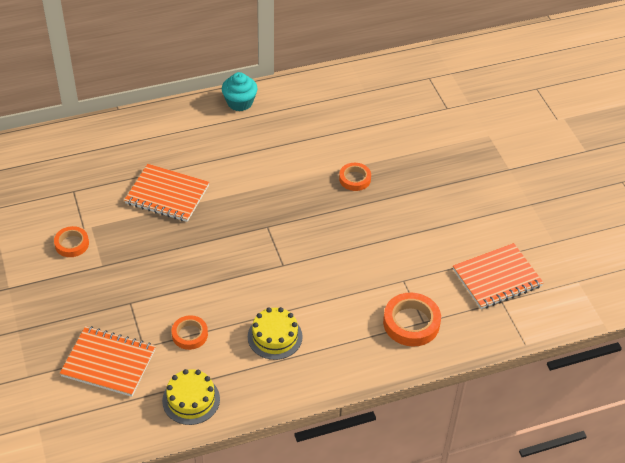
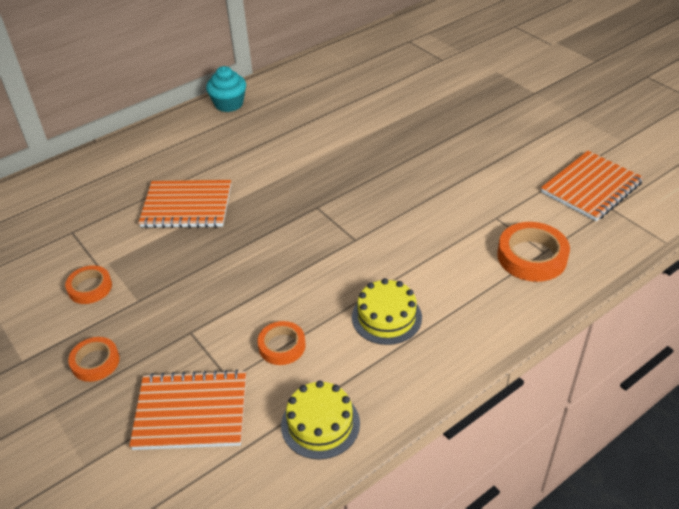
camera: 15 degrees left, 5 degrees down
(355, 179) = (387, 139): orange tape -> orange tape (95, 362)

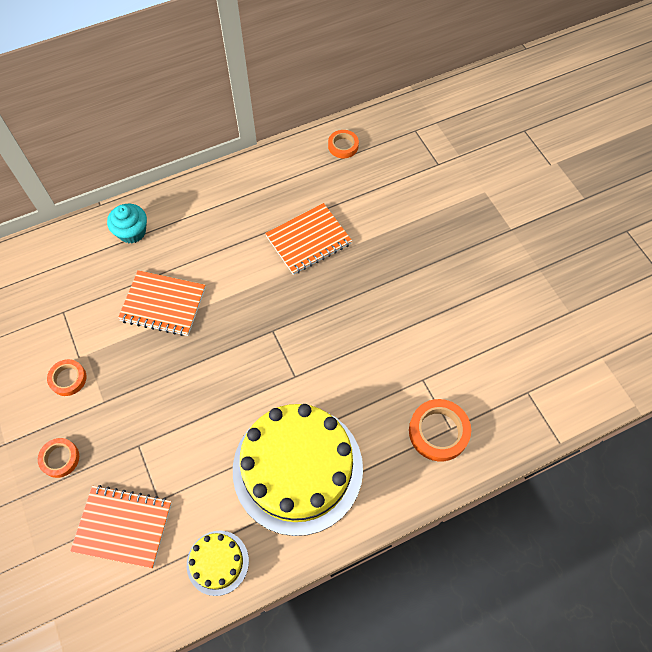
camera: 10 degrees right, 20 degrees up
(229, 104) = (226, 182): turquoise cupcake -> turquoise cupcake (132, 232)
(282, 346) = (207, 478): orange tape -> orange tape (343, 146)
(386, 317) = (297, 468): yellow cake -> yellow cake, size x2.22
(591, 188) = (519, 364): orange notebook -> orange notebook (308, 240)

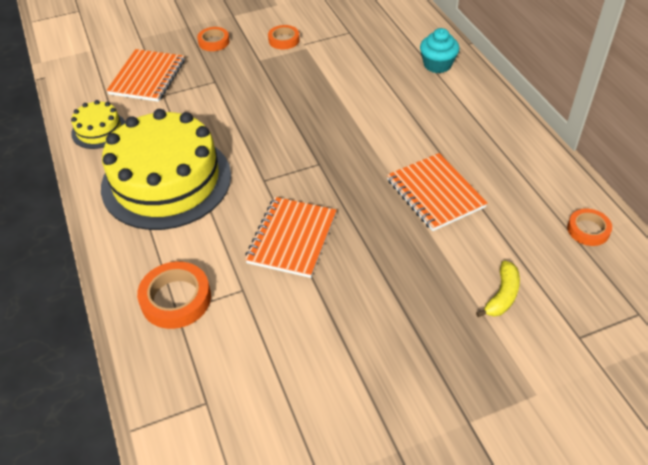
camera: 95 degrees right, 15 degrees down
(163, 304) = (354, 88): orange notebook -> orange notebook (292, 238)
(409, 203) = (502, 295): none -> yellow banana

